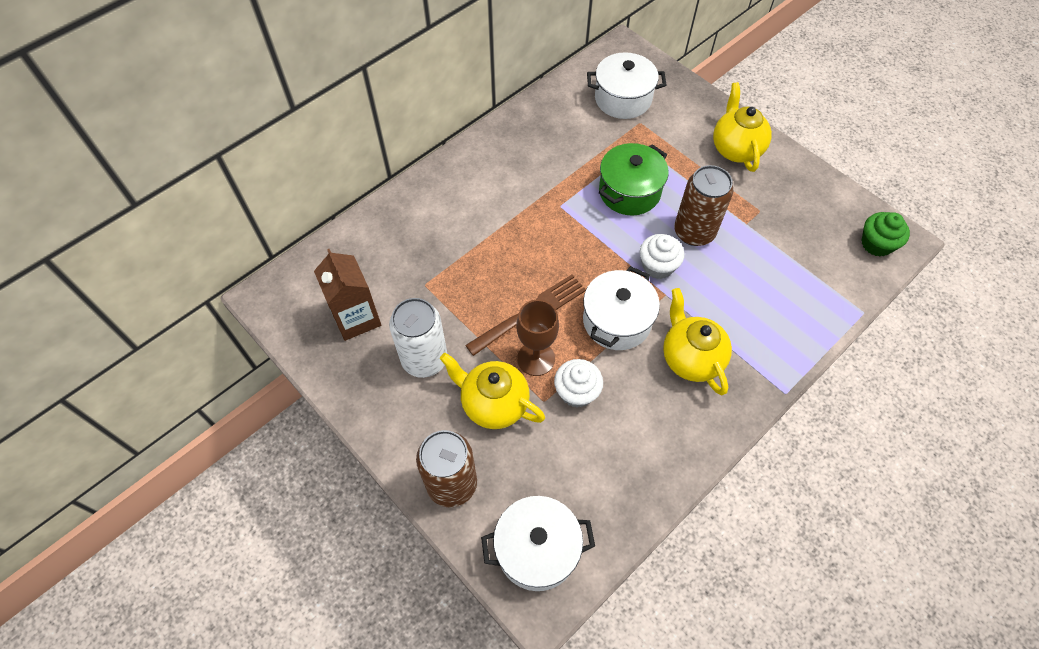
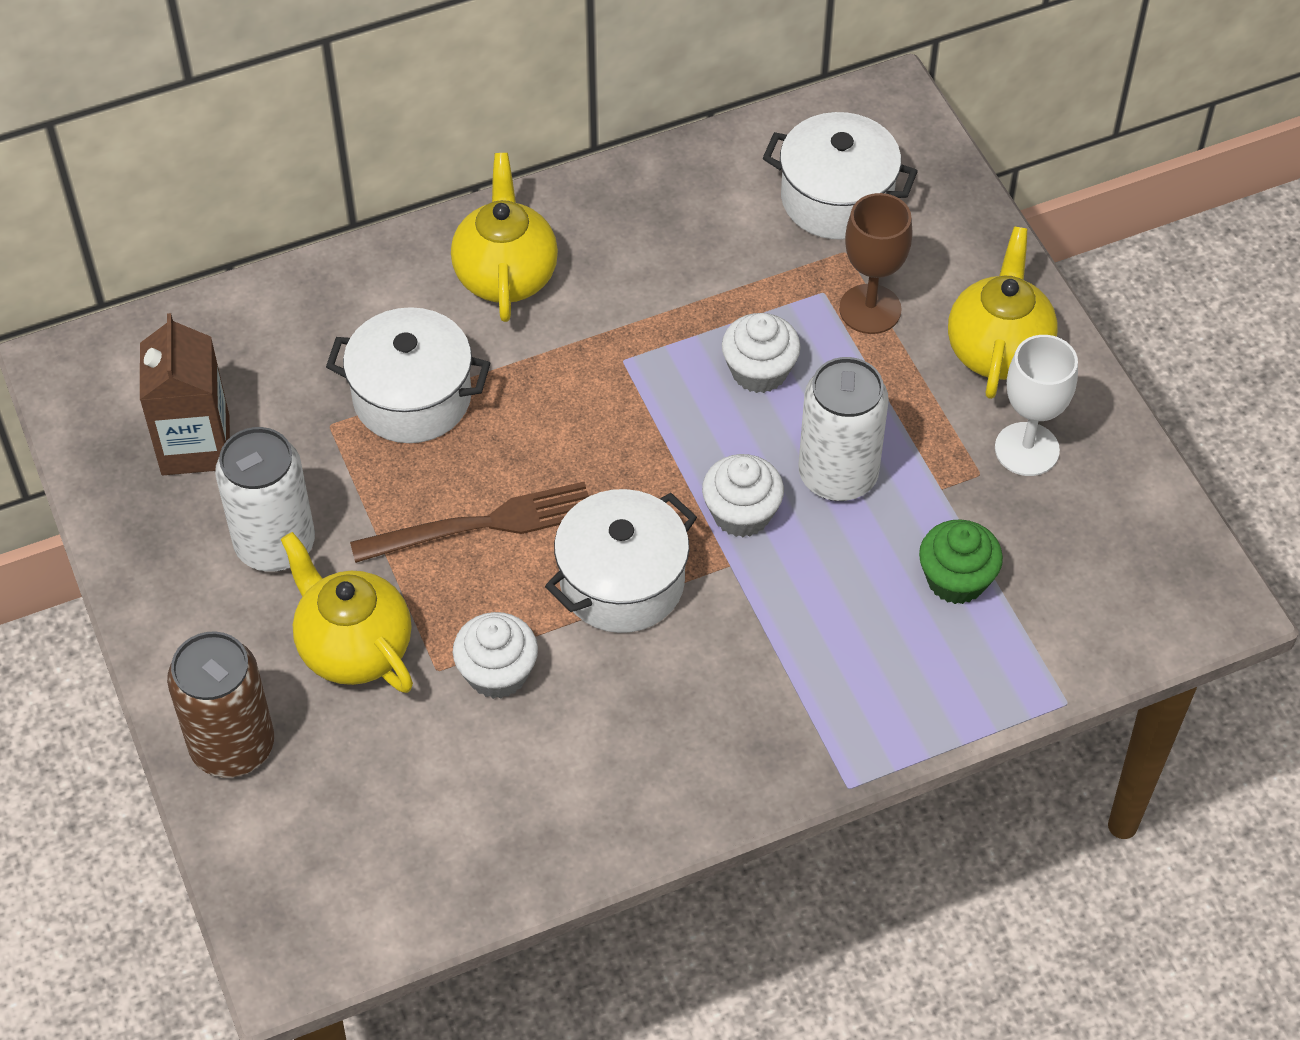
camera: 20 degrees right, 5 degrees down
(536, 358) = (456, 600): brown goblet -> brown goblet (870, 309)
(537, 549) = (319, 883): white pot -> white pot (412, 397)
(629, 192) = (759, 371): green pot -> white cupcake
(690, 358) = (716, 681): yellow teapot -> yellow teapot (506, 276)
(694, 232) = (838, 475): brown can -> white can
(775, 192) = (1027, 449): none -> white goblet
(876, 244) = (1163, 595): green cupcake -> green cupcake (956, 579)

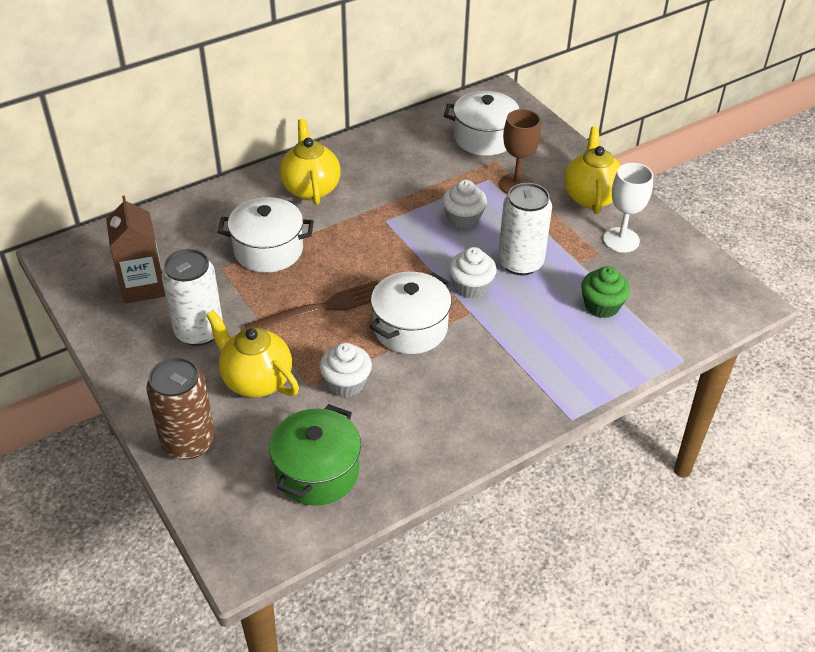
camera: 10 degrees left, 10 degrees down
(423, 826) = (317, 472): none -> green pot

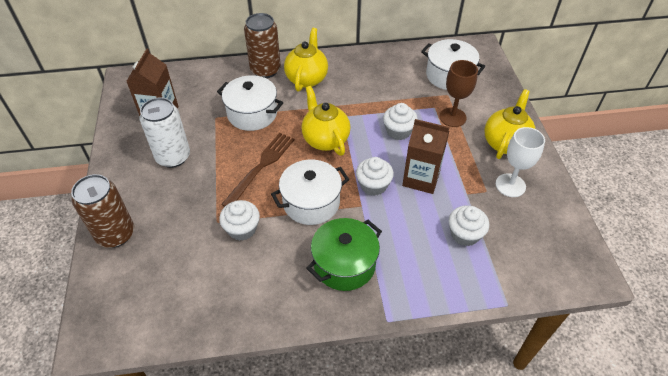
camera: 25 degrees right, 5 degrees up
(249, 192) = (265, 70): none -> brown can
(256, 380) = (185, 205): yellow teapot -> yellow teapot (325, 140)
(317, 472) = (180, 290): green pot -> green pot (344, 264)
(322, 308) = (261, 167): brown fork -> brown fork turned 60 degrees counterclockwise
(520, 263) = (421, 178): white can -> brown carton
(601, 306) = (464, 234): green cupcake -> white cupcake

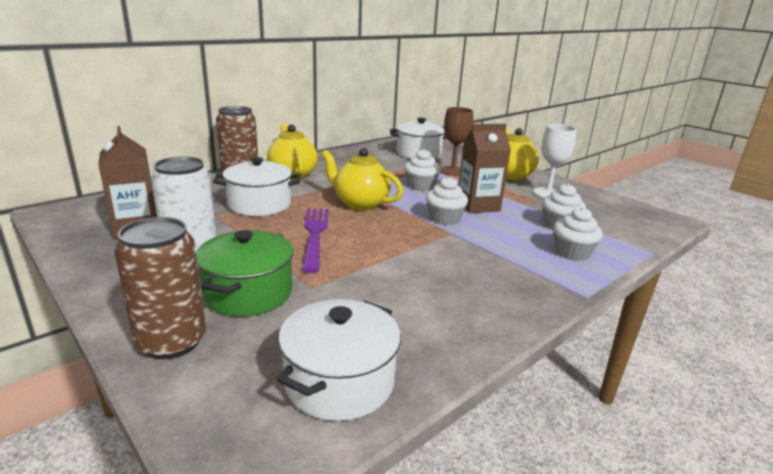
camera: 35 degrees left, 25 degrees down
(242, 229) = (350, 283): white cupcake -> white cupcake (572, 253)
(261, 167) = (315, 235): brown fork -> purple fork
(311, 203) = (401, 244): white pot -> white pot (339, 382)
(344, 264) = (492, 273): green pot -> green pot (248, 293)

